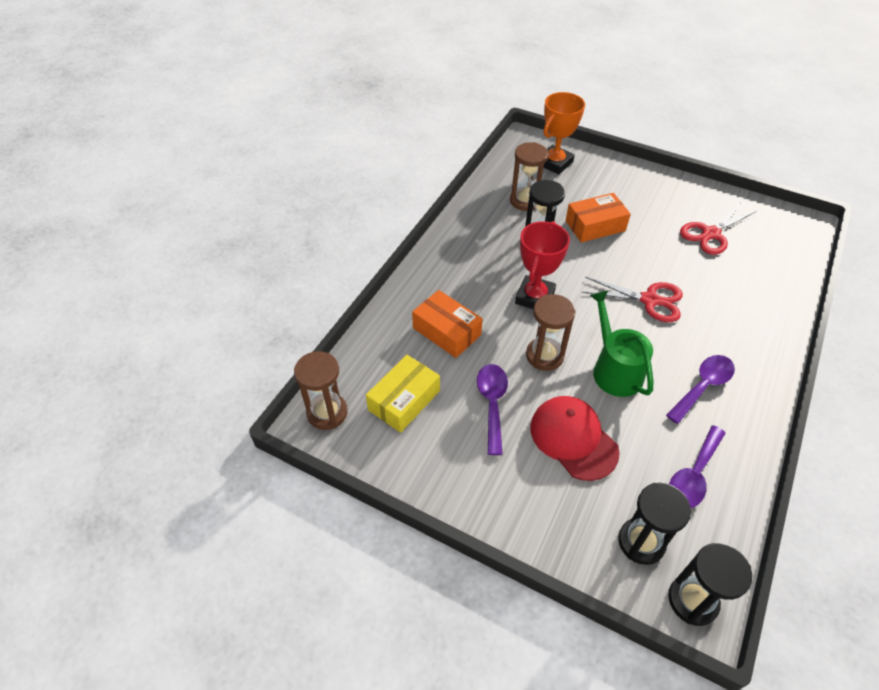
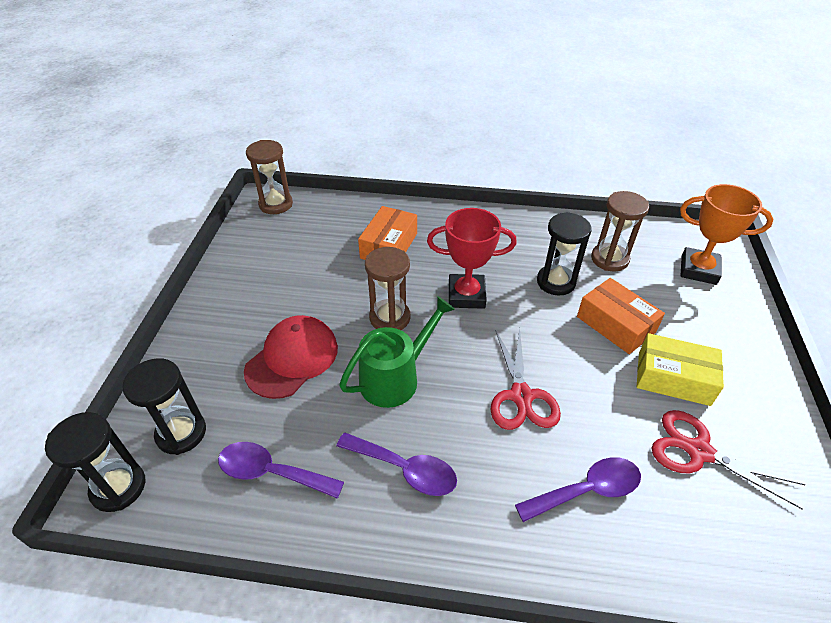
camera: 70 degrees right, 5 degrees down
(404, 400) = (301, 240): yellow box -> yellow box (673, 378)
(492, 403) = (316, 293): purple spoon -> purple spoon (587, 490)

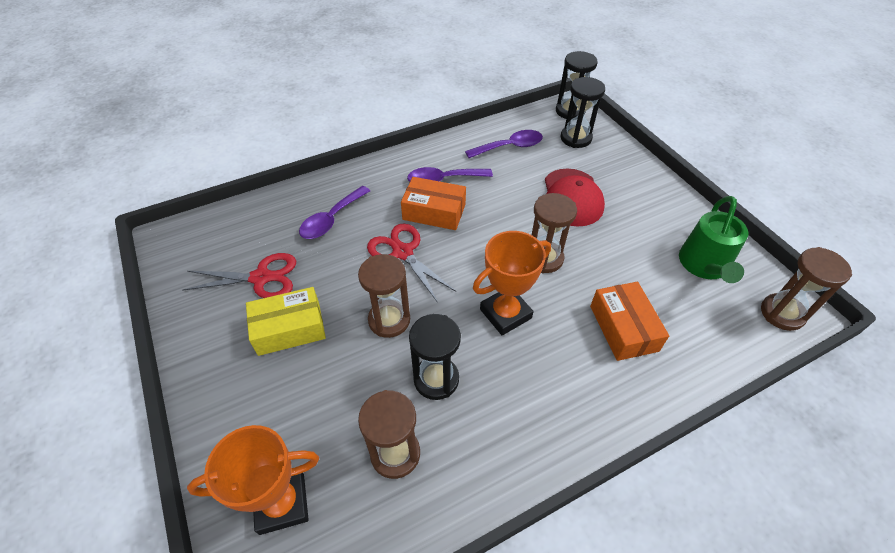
camera: 145 degrees right, 5 degrees up
(395, 378) = (496, 220): green watering can -> green watering can (704, 265)
(466, 295) = (505, 313): red trophy -> orange trophy
(571, 339) = (389, 320): none -> brown hourglass
(615, 324) = (356, 358): orange box -> orange box (434, 212)

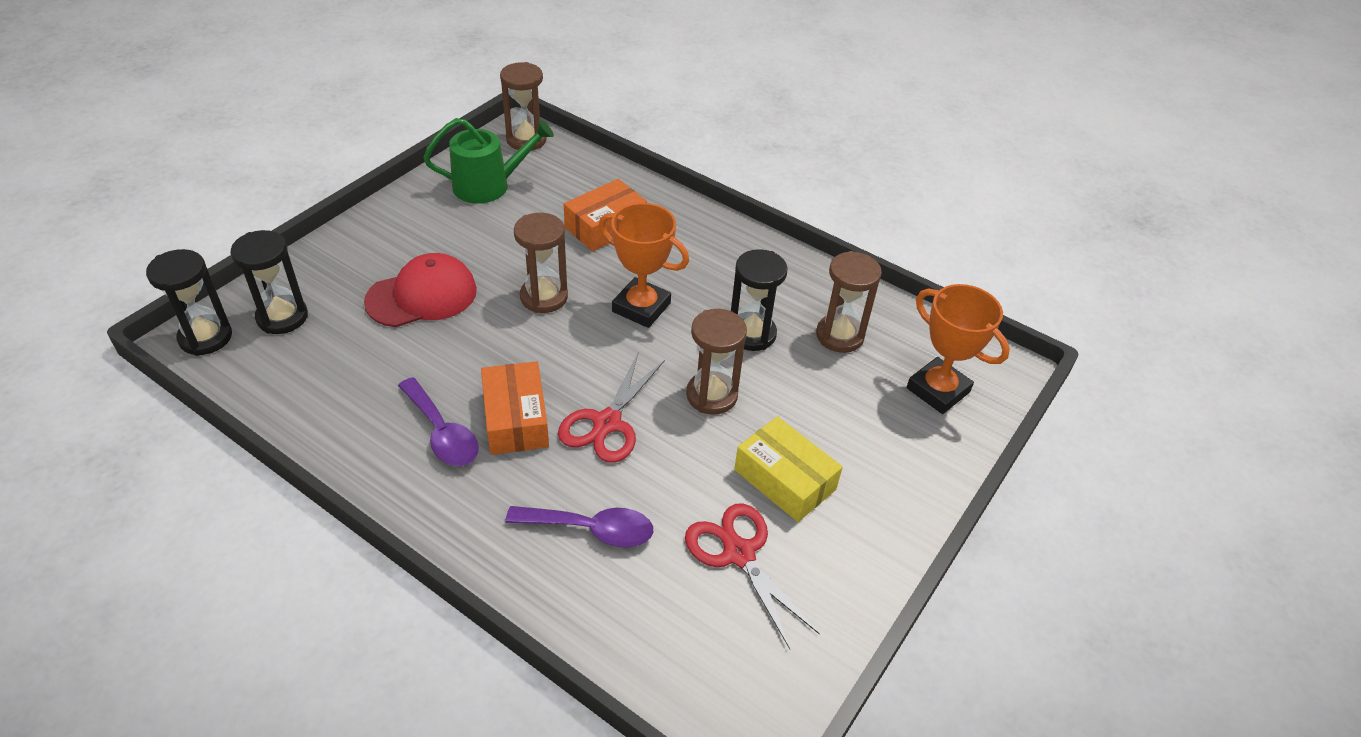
camera: 120 degrees left, 5 degrees down
(510, 147) = (329, 382): purple spoon -> none

